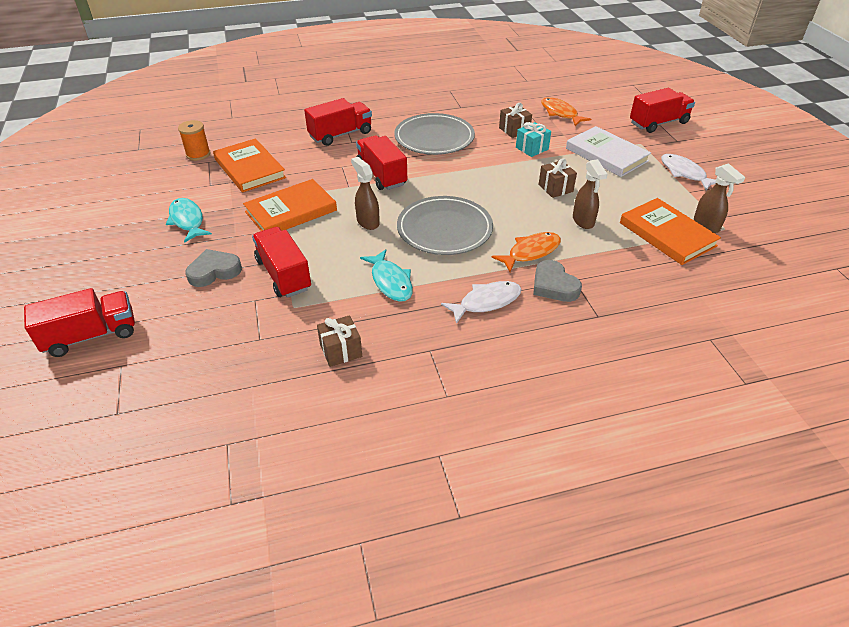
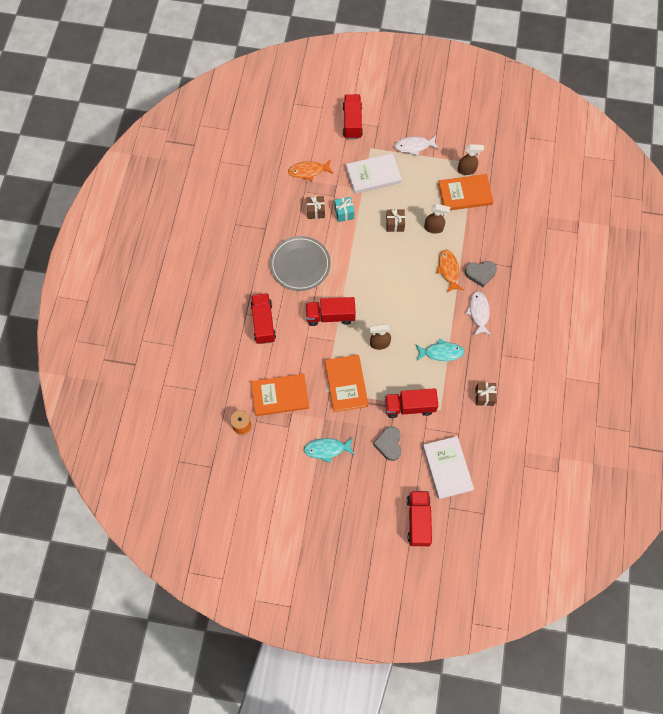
camera: 65 degrees left, 25 degrees up
(192, 343) = (447, 468): none -> white book
(444, 229) = (407, 304): grey plate -> none

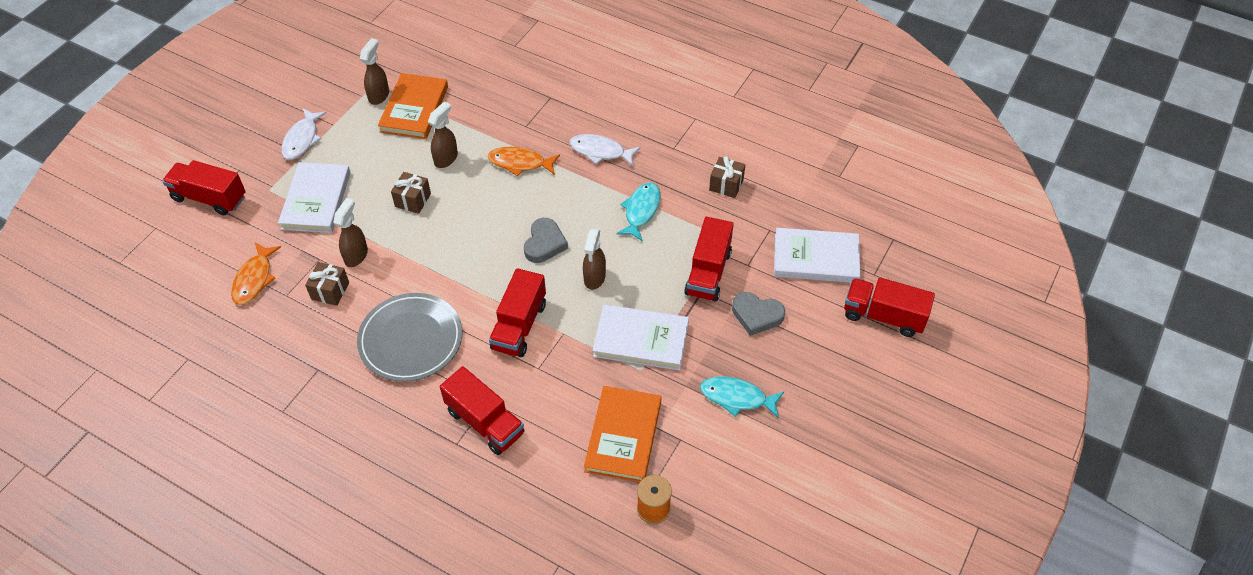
camera: 70 degrees left, 15 degrees down
(263, 323) = (485, 422): red truck -> red truck turned 150 degrees counterclockwise
(327, 449) = (737, 397): turquoise fish -> turquoise fish turned 90 degrees clockwise
(344, 213) = (356, 255): turquoise gift -> brown spray bottle
(346, 384) = (641, 340): orange book -> white book
(480, 273) = (544, 131): grey heart -> grey heart (544, 243)

